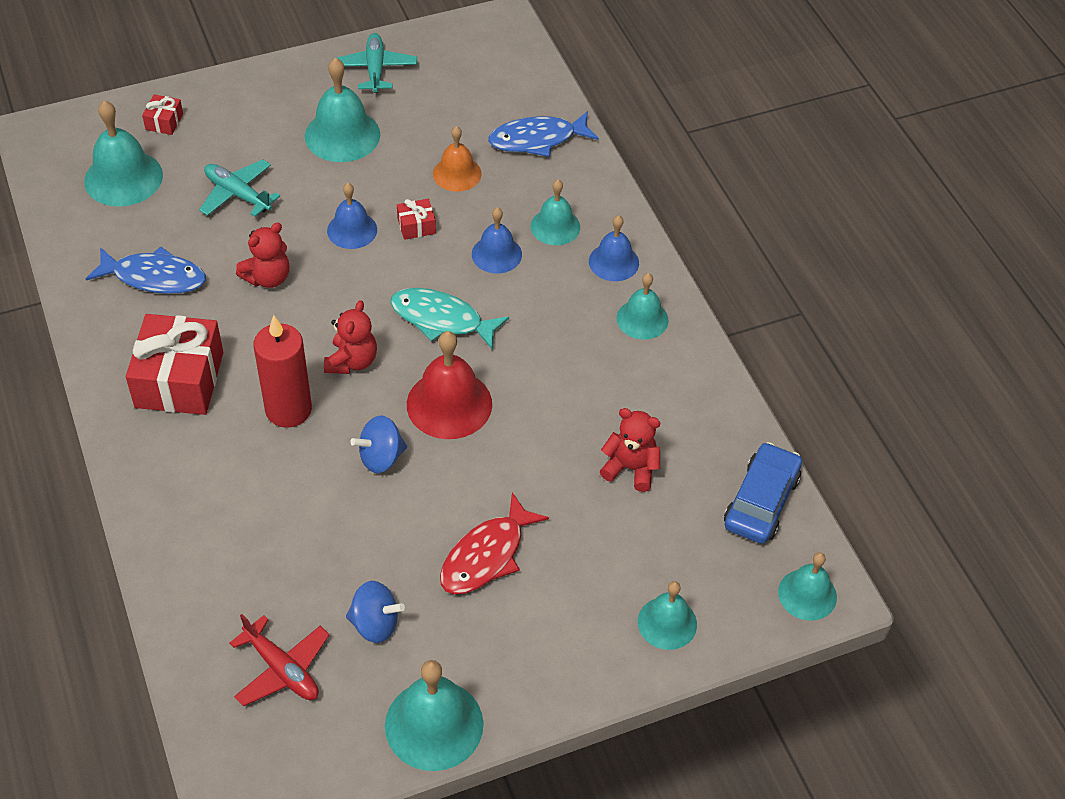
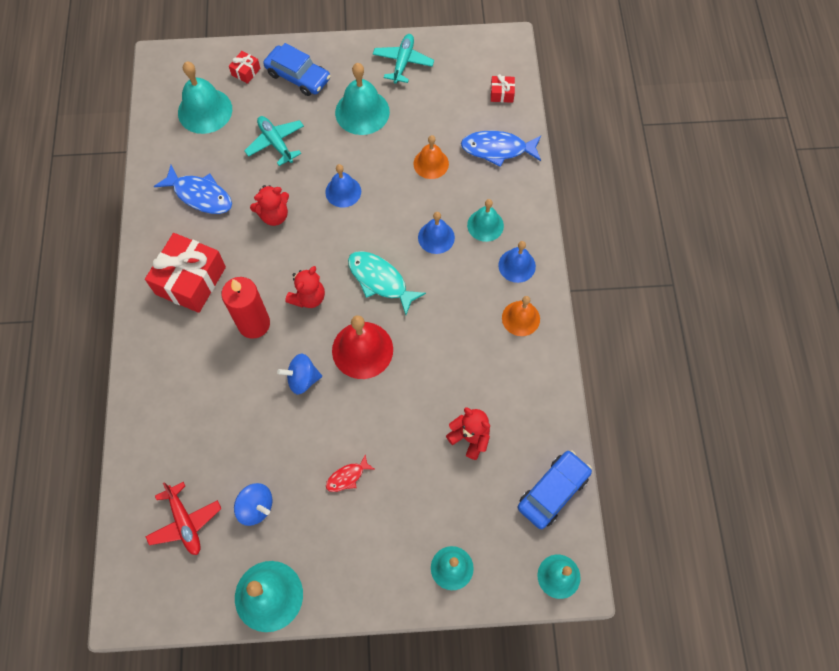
camera: 20 degrees right, 15 degrees up
(239, 113) = (298, 76): none -> blue car
(416, 226) = (388, 200): red gift -> red gift (501, 93)
(486, 555) = (347, 477): red fish -> red fish, size x0.54
(642, 319) = (520, 318): turquoise bell -> orange bell

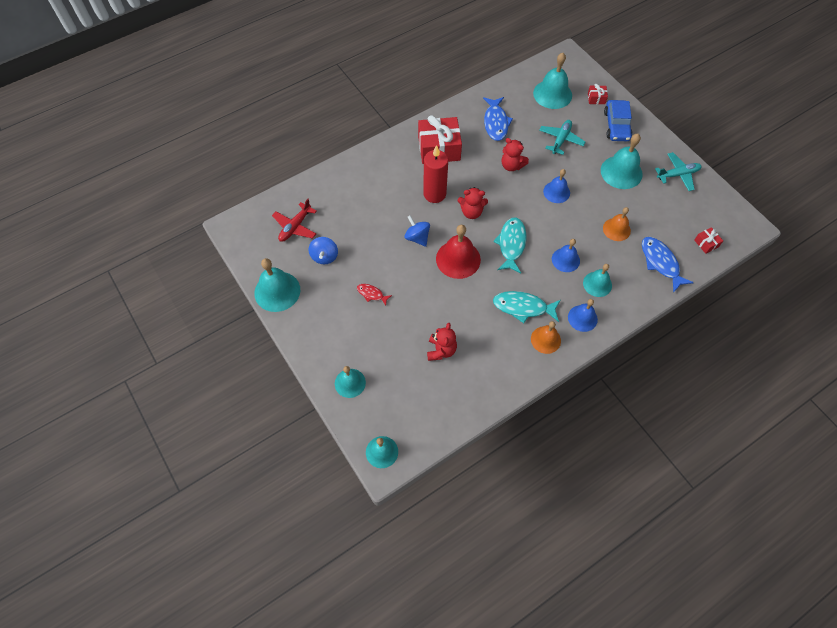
camera: 60 degrees right, 5 degrees down
(468, 317) = (523, 307): none -> turquoise fish
(553, 491) = (437, 420): blue car -> none

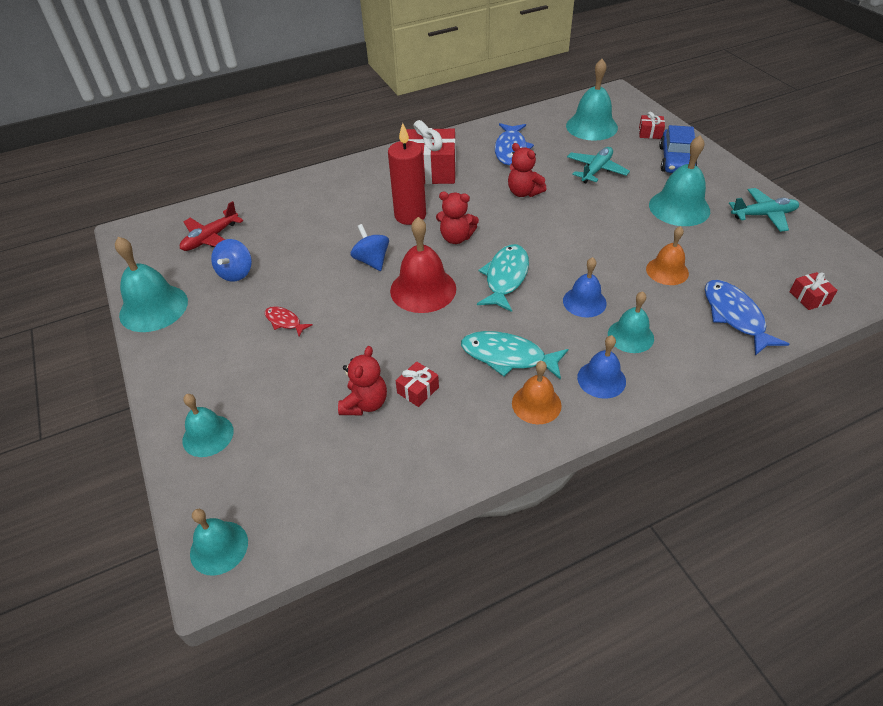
camera: 10 degrees right, 15 degrees down
(471, 337) = (418, 390): none -> red gift
(556, 192) = (582, 223): blue bell -> none

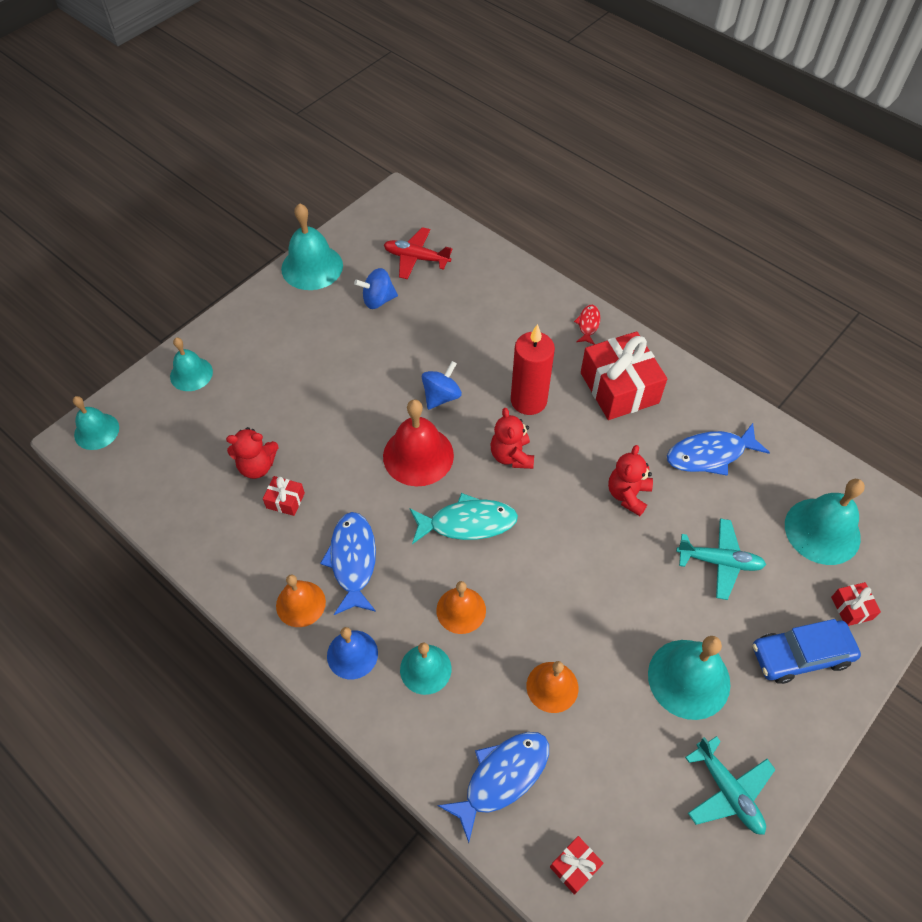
camera: 65 degrees right, 10 degrees up
(285, 321) = (331, 365): red fish -> red fish (588, 324)
(508, 357) = (353, 561): turquoise fish -> blue fish
(584, 302) = (461, 610): blue bell -> orange bell

